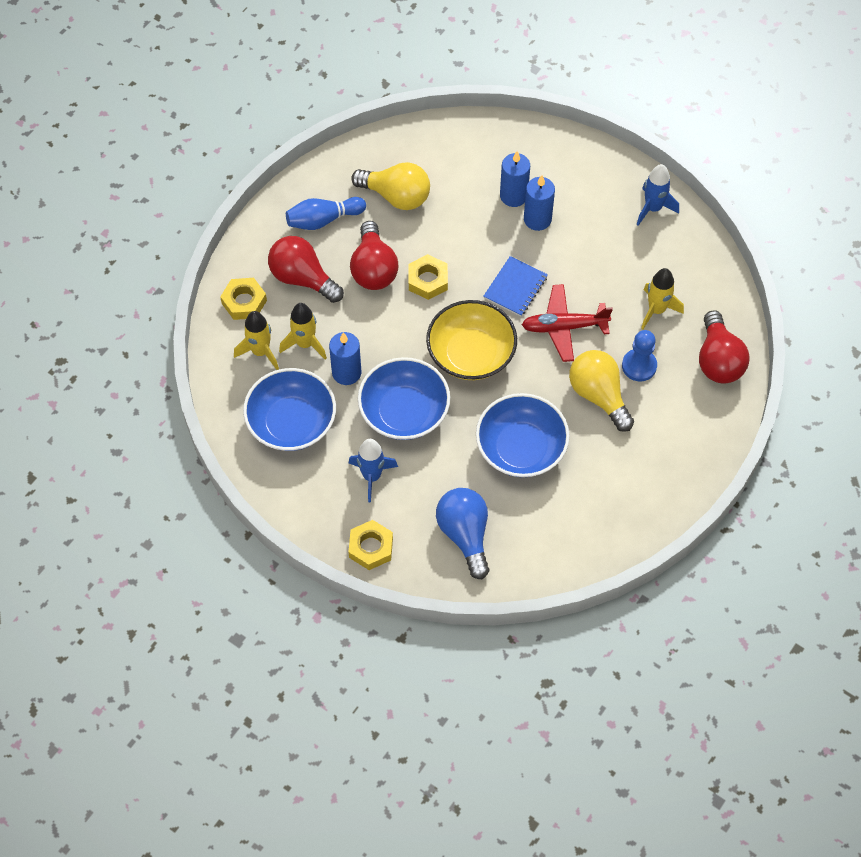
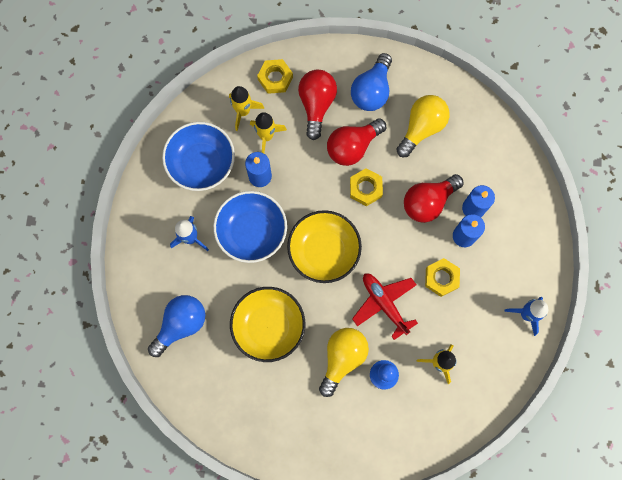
camera: 60 degrees right, 15 degrees up
(323, 220) = (371, 91): blue bowling pin -> blue light bulb
(371, 547) = (137, 268): yellow nut -> yellow nut (441, 278)
(396, 196) = (422, 128): yellow light bulb -> yellow light bulb turned 135 degrees counterclockwise
(515, 287) = (396, 252): blue notebook -> none
(521, 448) = (268, 326): blue bowl -> yellow bowl
(718, 360) = (423, 430): red light bulb -> red light bulb (428, 202)

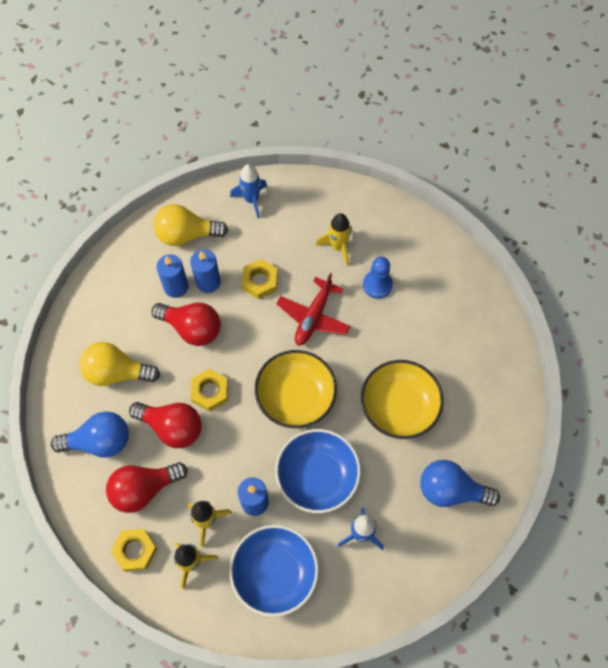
camera: 120 degrees left, 10 degrees down
(342, 358) = (385, 326): yellow light bulb -> yellow light bulb (186, 234)

